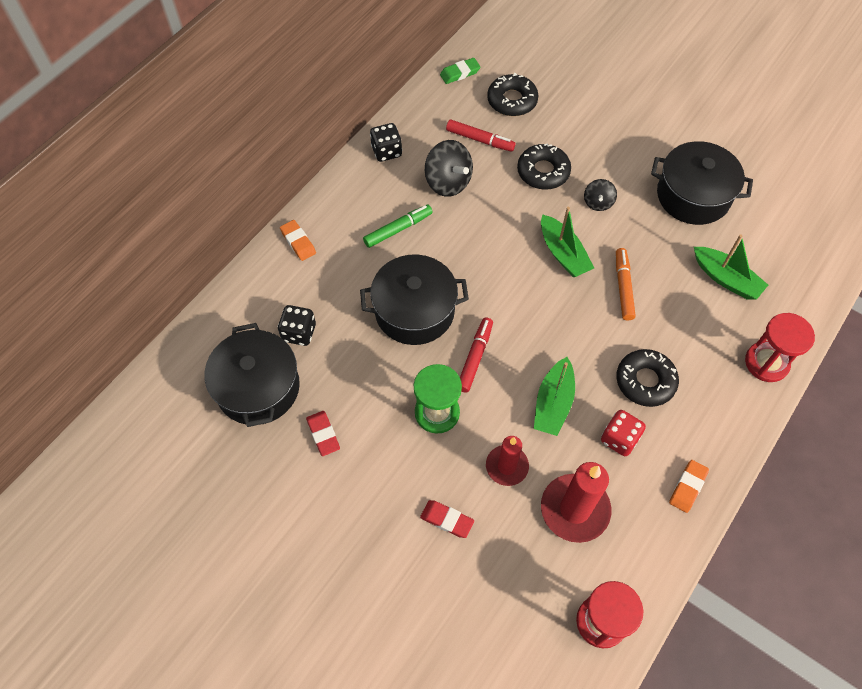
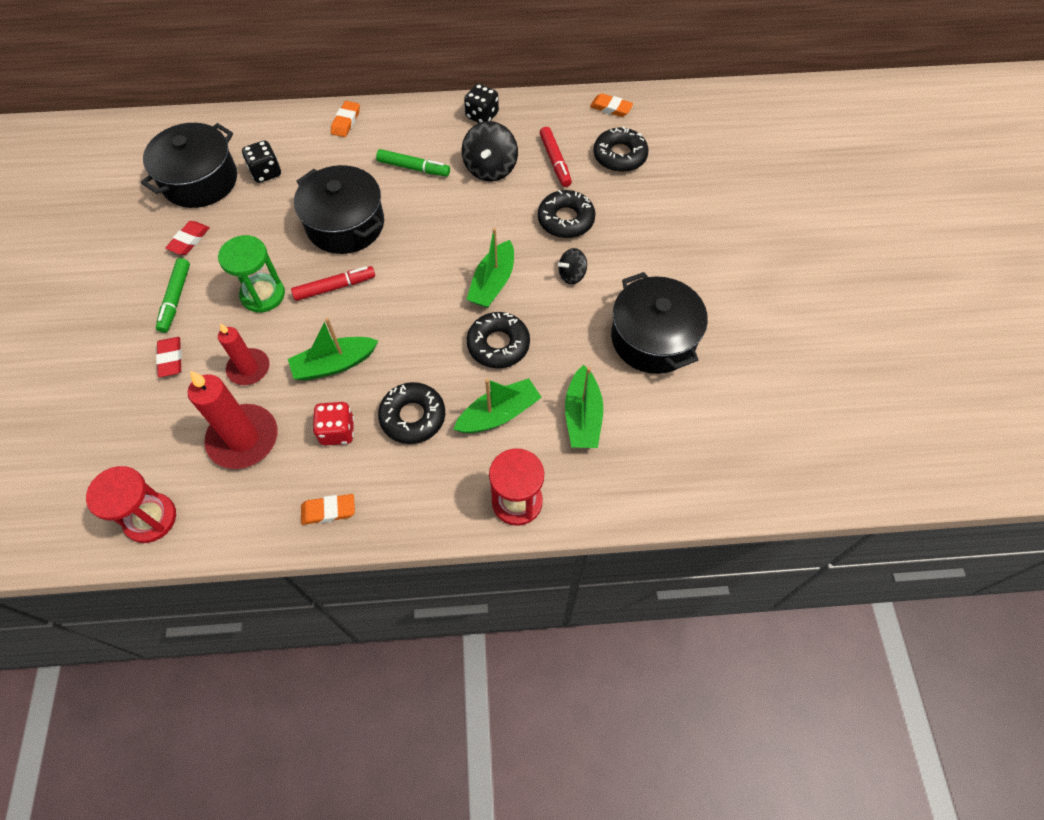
camera: 50 degrees right, 0 degrees up
(382, 481) = (175, 299): none -> green marker
(460, 73) = (611, 108): green eraser -> orange eraser
(623, 287) = (498, 345): orange marker -> black donut
(685, 326) = (498, 414): none -> green boat

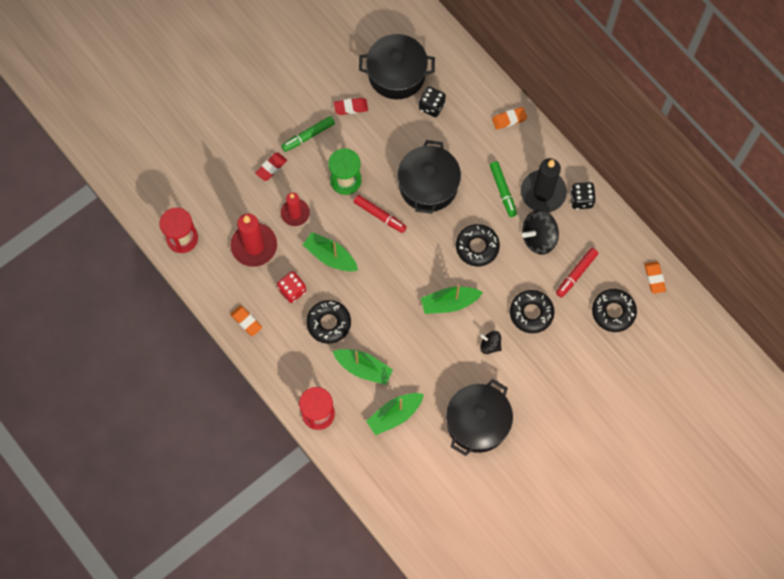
camera: 55 degrees right, 10 degrees up
(446, 139) = (543, 192): none -> black candle
(498, 345) = (408, 336): black donut -> black donut (477, 247)

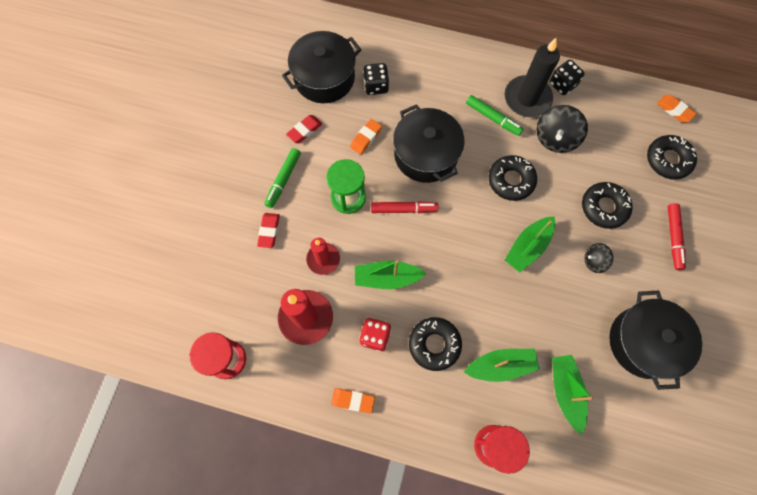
camera: 35 degrees left, 0 degrees up
(395, 415) = (565, 391): green boat -> green boat turned 150 degrees clockwise
(509, 119) = (450, 57): orange eraser -> orange eraser (366, 138)
(576, 274) = (611, 148): red marker -> red marker (673, 238)

